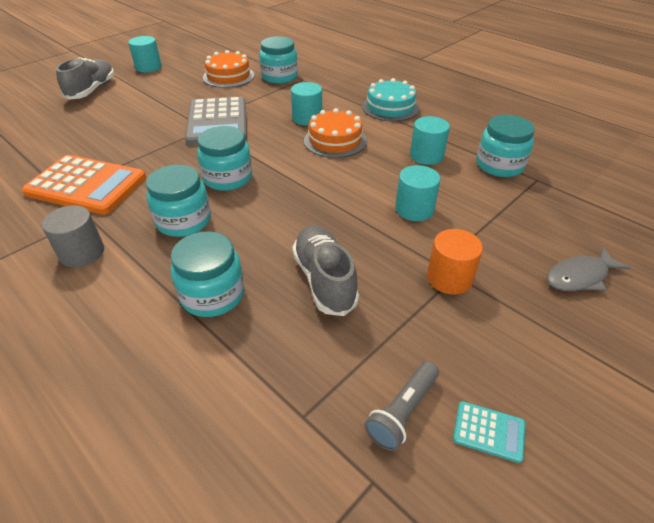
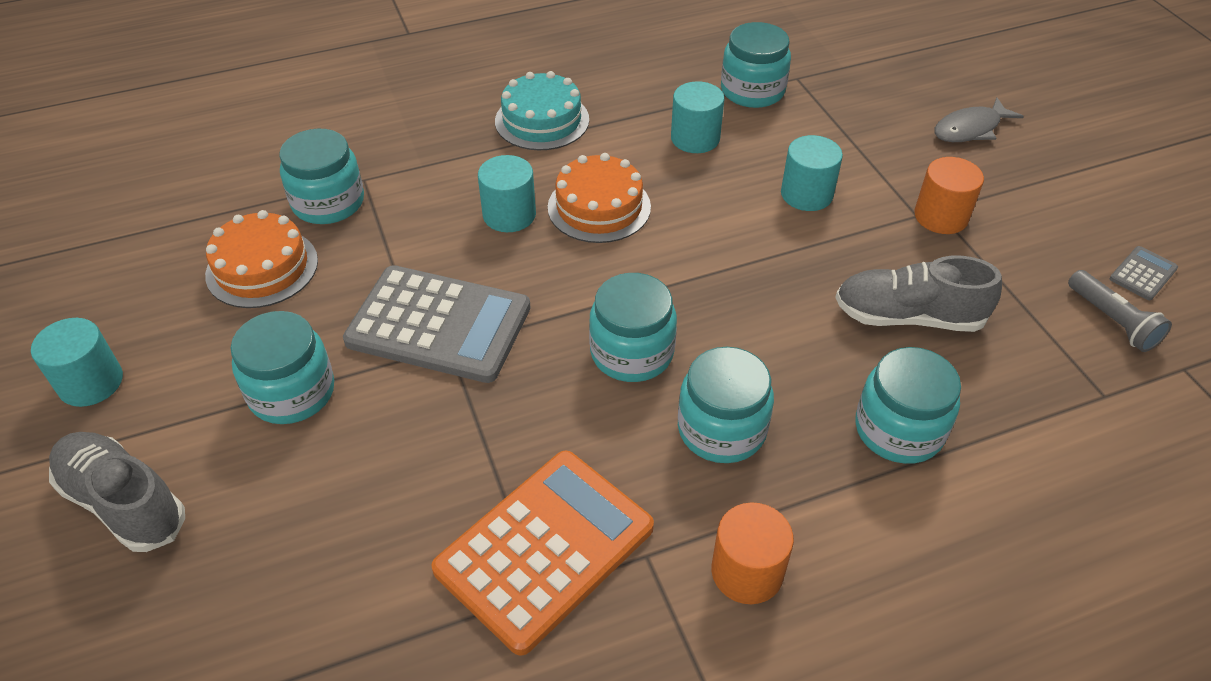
camera: 65 degrees left, 5 degrees up
(82, 253) = (747, 572): grey cylinder -> orange cylinder
(160, 103) = (292, 392): none -> turquoise jar
(488, 431) = (1143, 274): turquoise calculator -> grey calculator
(579, 277) = (970, 129): grey fish -> grey fish turned 60 degrees clockwise

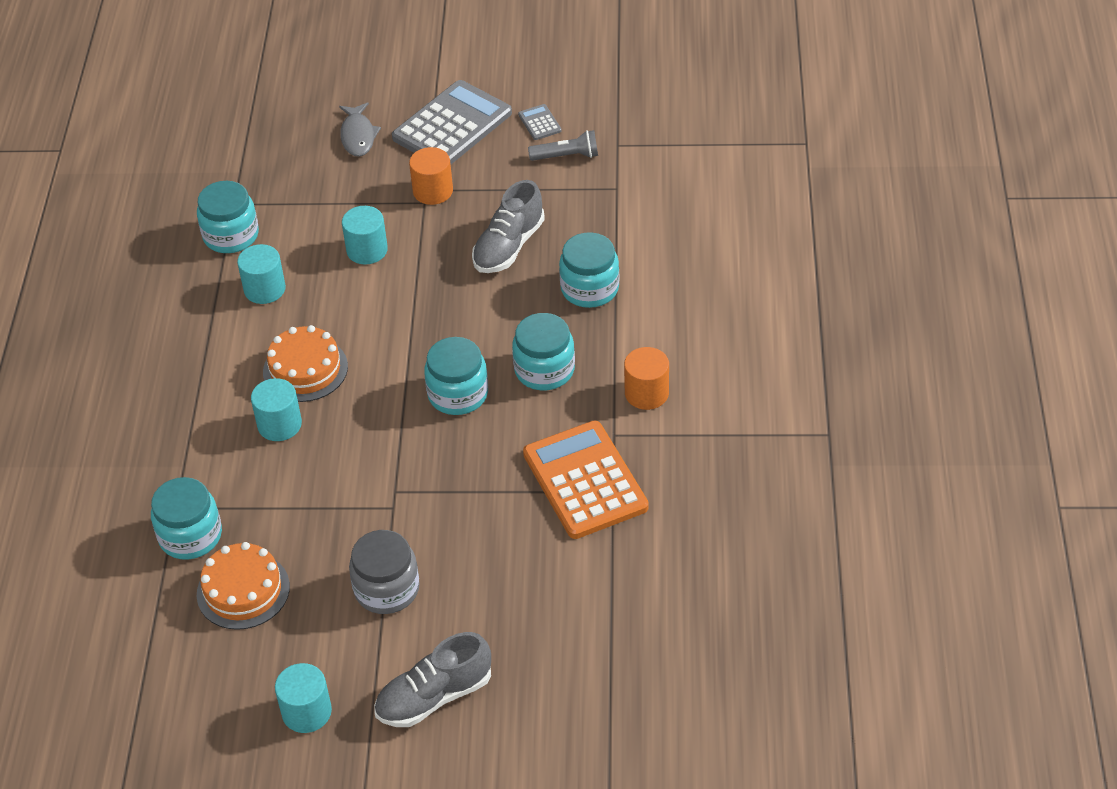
camera: 65 degrees left, 0 degrees up
(292, 392) = (387, 589): turquoise jar -> grey jar
(439, 325) = (370, 492): grey calculator -> grey calculator (452, 125)
(542, 120) = (178, 375): turquoise cake -> none

